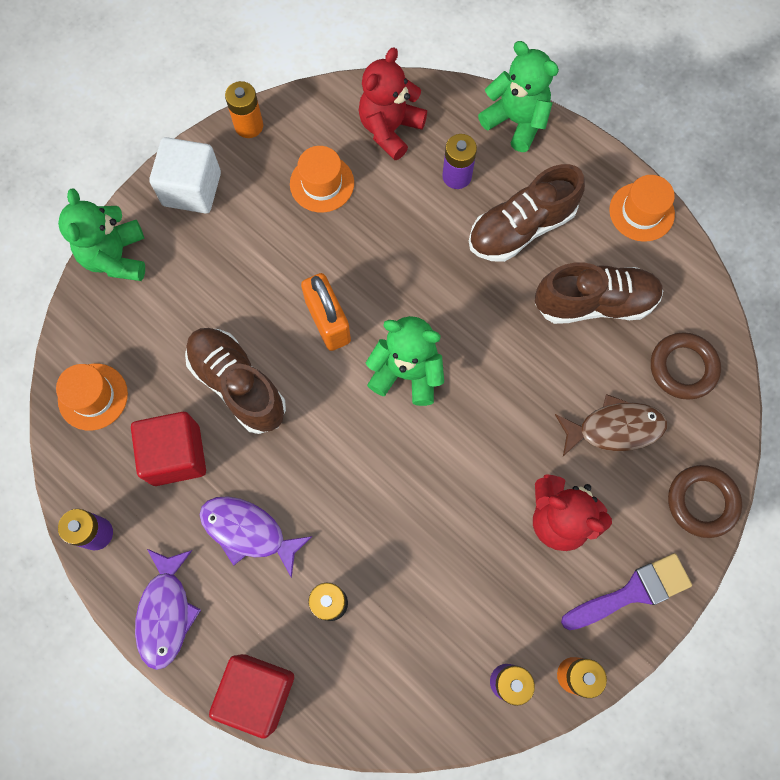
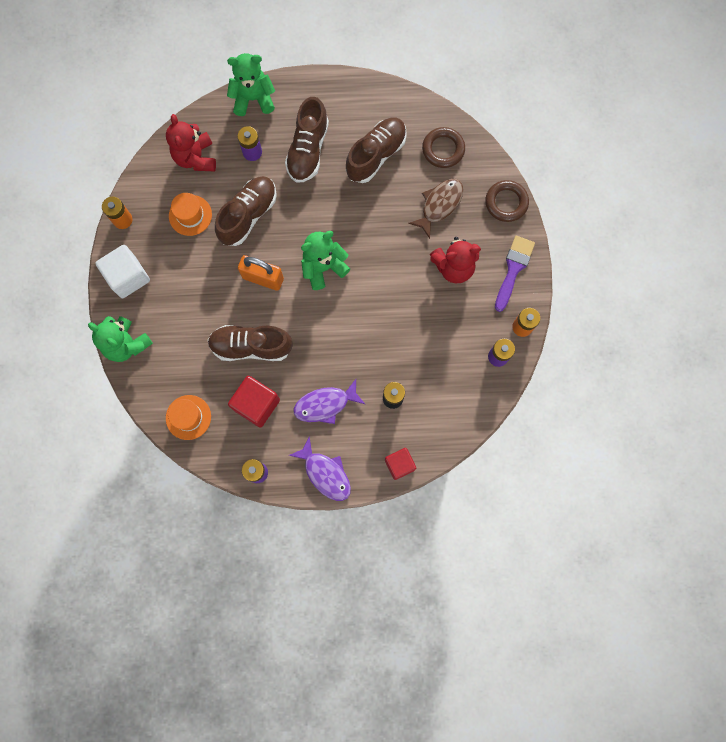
camera: 45 degrees left, 5 degrees up
(257, 692) = (399, 464): red cube -> red cube, size x0.66
(382, 239) = (248, 215): none -> brown shoe
(641, 212) = (356, 91): orange hat -> none

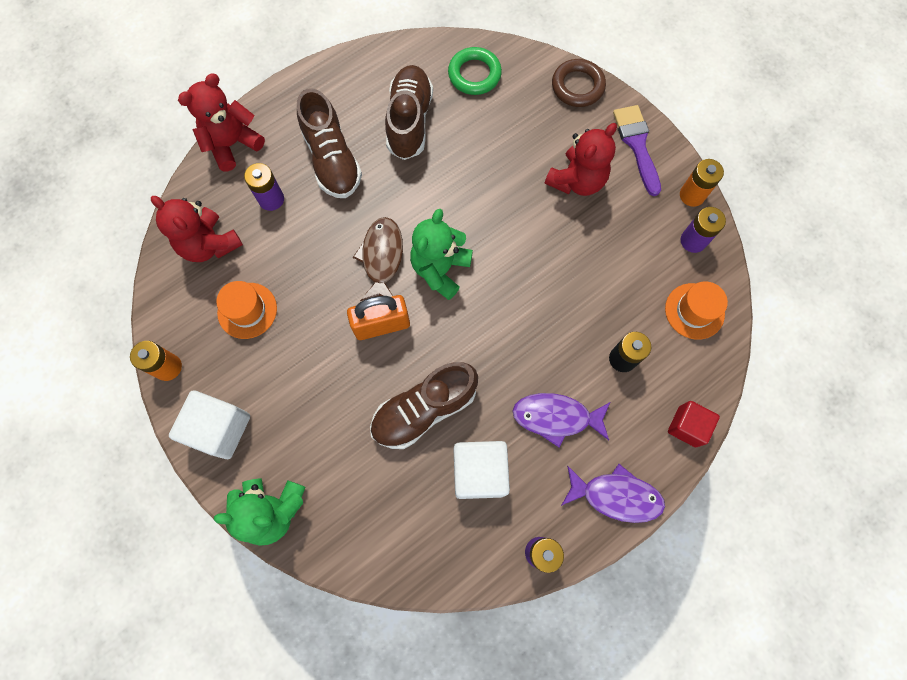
camera: 35 degrees left, 5 degrees down
(188, 417) = (410, 545): orange hat -> orange hat (694, 311)
(248, 215) = (315, 268): brown shoe -> none
(253, 98) = (232, 144): green teddy bear -> red teddy bear
(256, 404) = (479, 472): red cube -> white cube
(325, 404) = (556, 417): purple fish -> purple fish turned 60 degrees clockwise
(439, 205) = (513, 129): brown fish -> brown fish (382, 258)
(443, 149) = (474, 74): brown ring -> green ring

